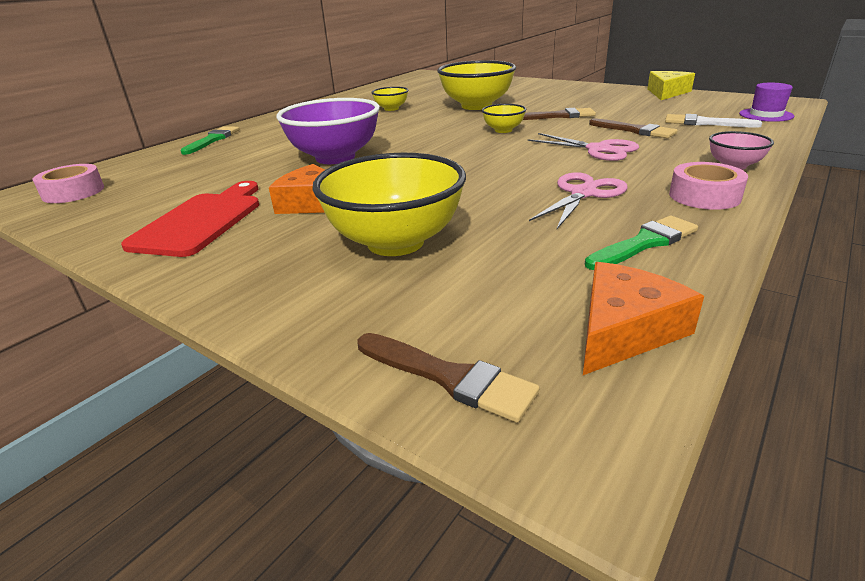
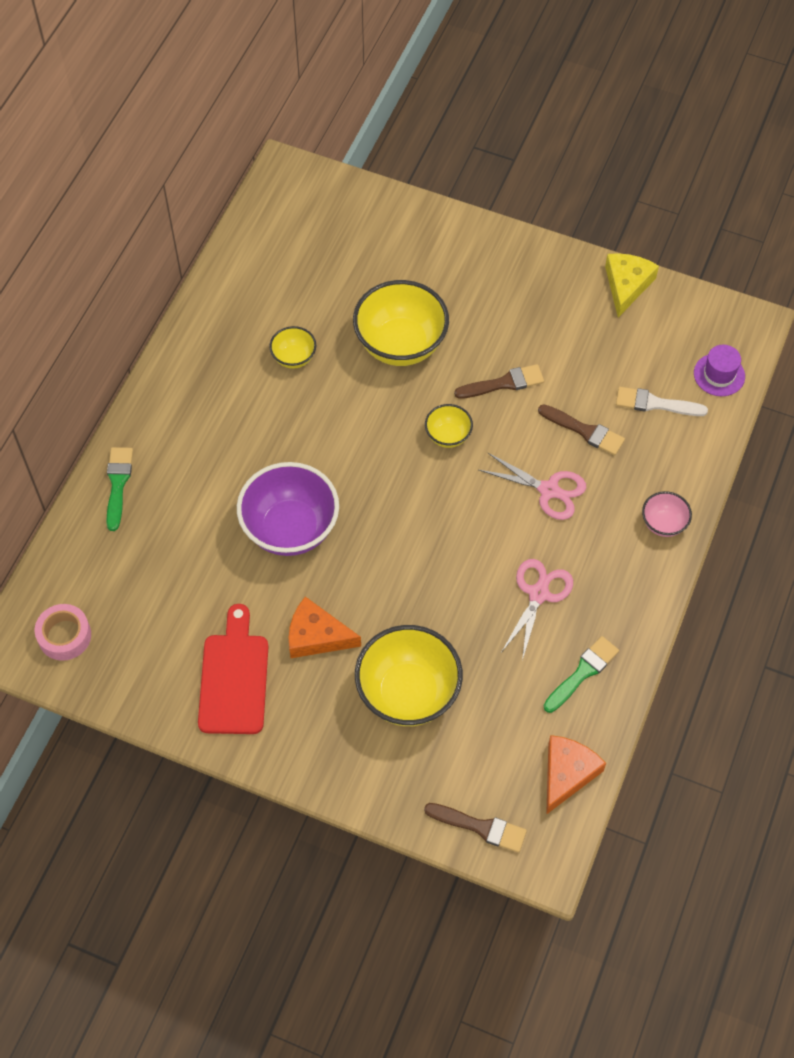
camera: 15 degrees left, 30 degrees up
(704, 196) = (631, 590): pink tape -> none

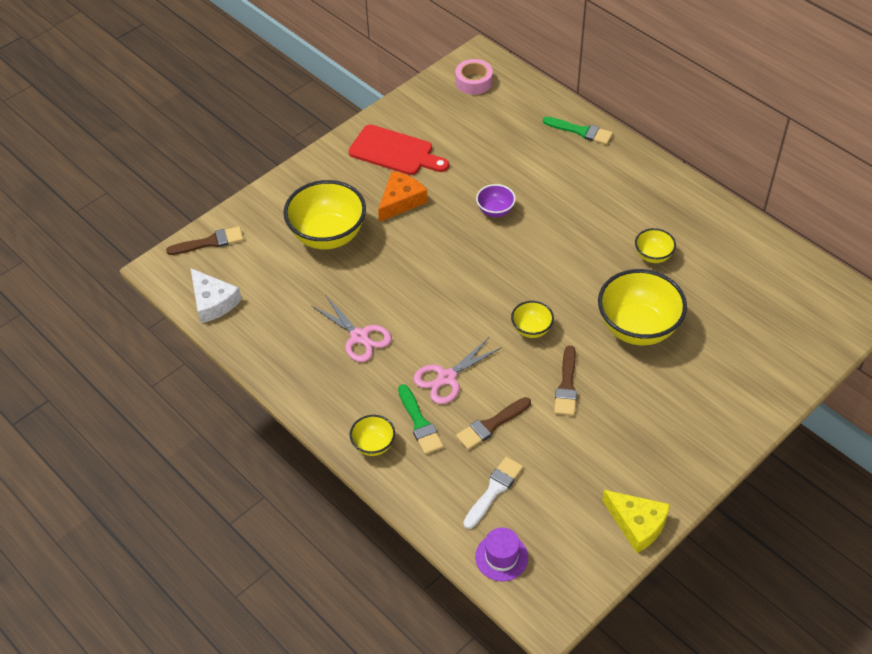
camera: 115 degrees right, 10 degrees down
(290, 529) = (495, 211): purple bowl -> purple bowl, size x0.49
(480, 827) = (210, 242): brown brush -> brown brush turned 150 degrees counterclockwise
(567, 774) = (213, 302): orange cheese -> white cheese
(582, 673) = (280, 340): green brush -> green brush (419, 423)
(663, 524) = (373, 445): pink bowl -> yellow bowl

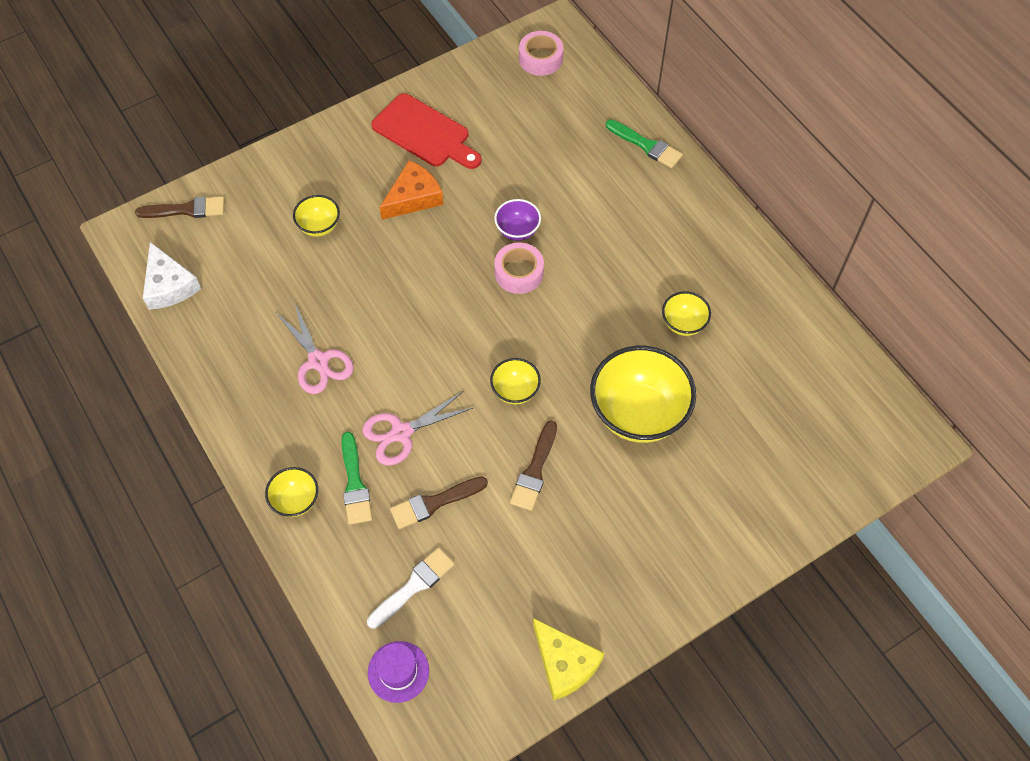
camera: 10 degrees right, 10 degrees up
(328, 236) = (319, 226): yellow bowl -> yellow bowl, size x0.49
(506, 242) = (519, 273): none -> pink tape

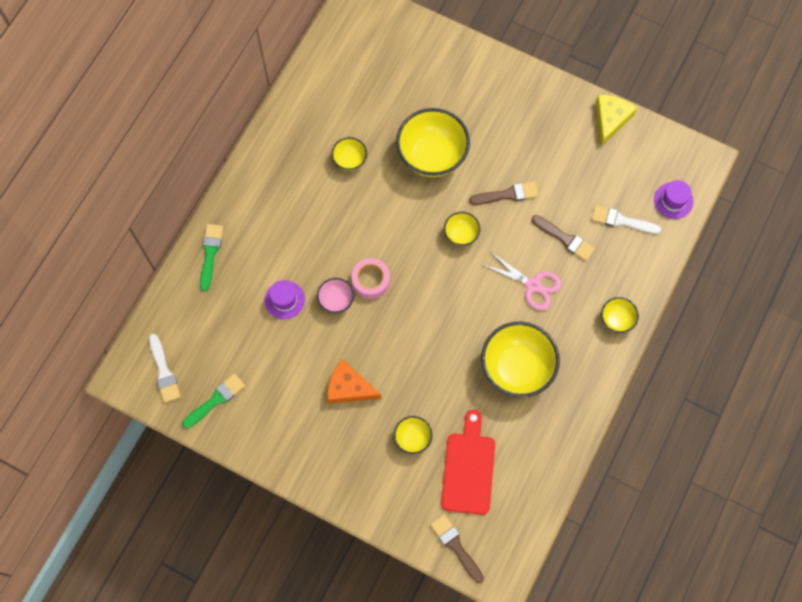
camera: 120 degrees left, 10 degrees up
(169, 285) = (523, 511): white cheese -> none
(318, 361) = (517, 368): pink scissors -> yellow bowl
(354, 483) = (583, 292): green brush -> green brush (216, 400)
(425, 133) = (286, 415): red cutting board -> red cutting board (468, 468)
(517, 230) = (336, 300): purple bowl -> pink bowl
(540, 59) = (164, 372): pink tape -> white brush
(550, 186) = (284, 300): none -> purple hat

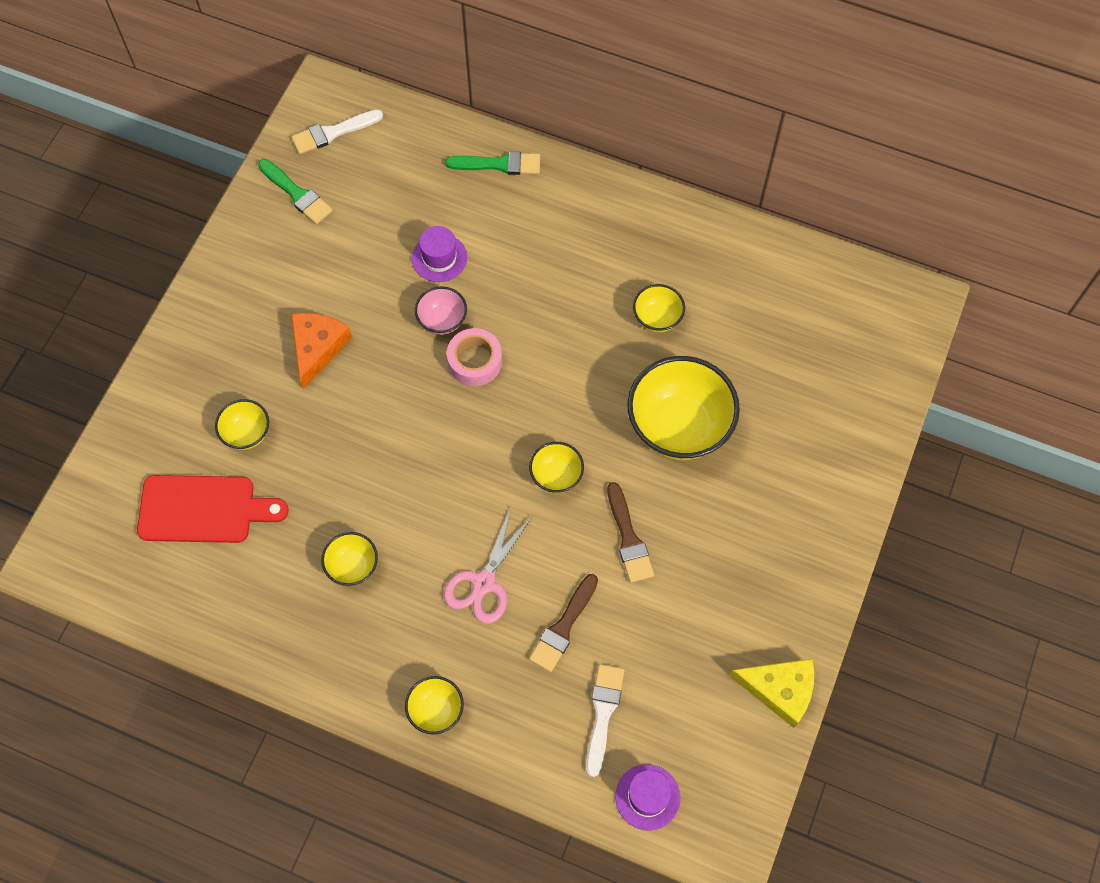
camera: 85 degrees right, 5 degrees down
(456, 546) = (95, 500): brown brush -> none
(517, 368) = (352, 566): yellow bowl -> yellow bowl, size x0.49

